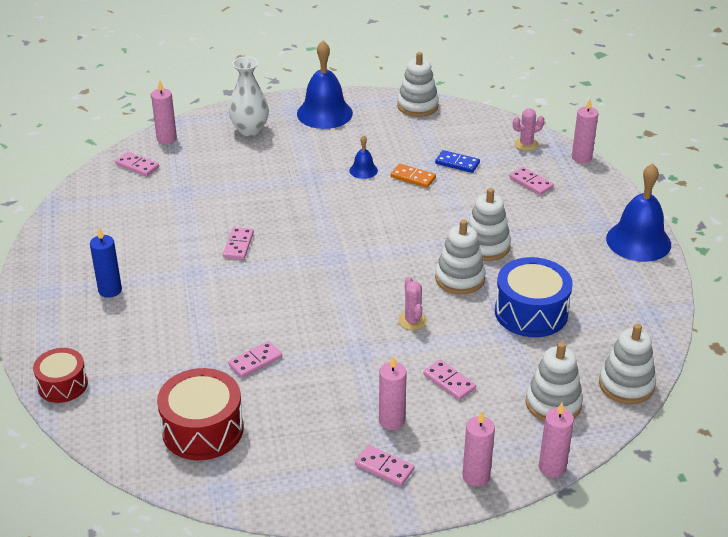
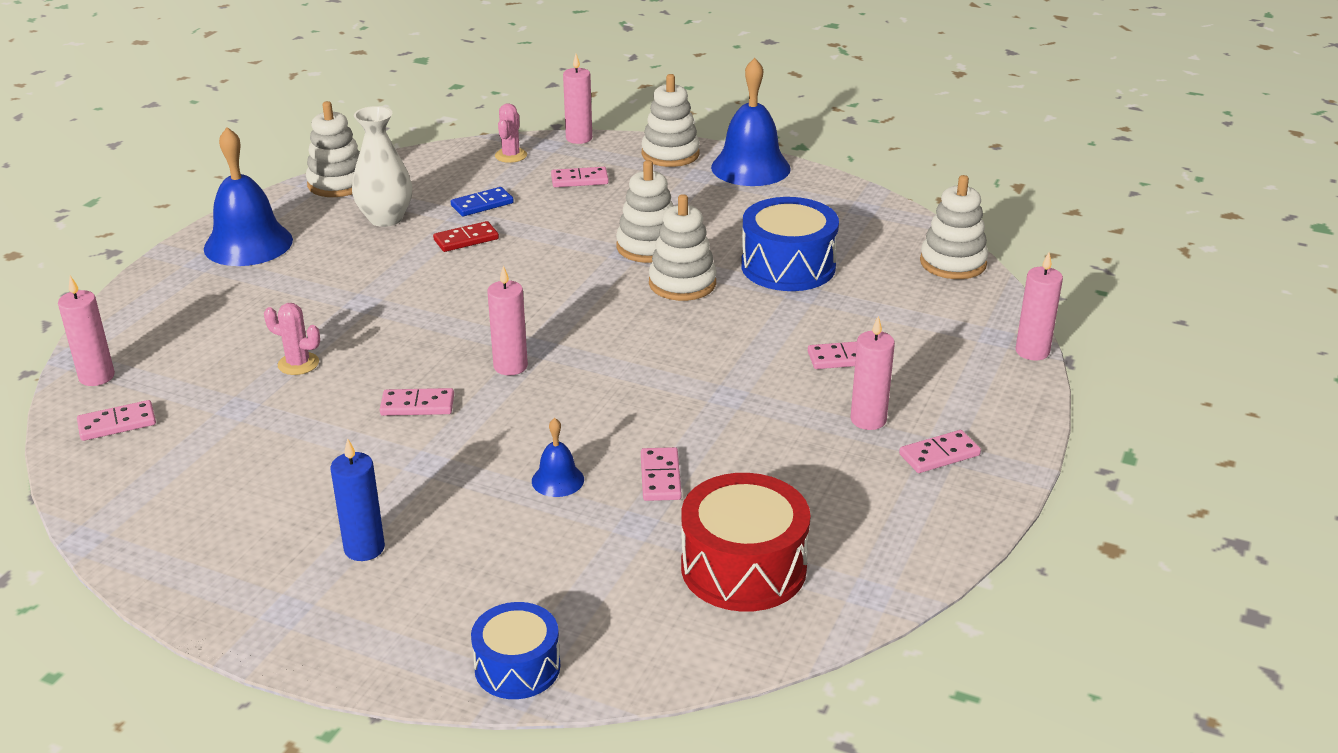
camera: 55 degrees left, 5 degrees down
(62, 385) = (517, 667): red drum -> blue drum
(238, 245) = (417, 405): pink domino -> pink domino turned 45 degrees counterclockwise
(250, 130) = (190, 307): white vase -> white vase (385, 218)
(363, 170) = (403, 263): blue bell -> blue bell (557, 480)
(412, 320) = (716, 340): pink cactus -> pink cactus (298, 364)
(413, 177) = (466, 239): orange domino -> red domino
(476, 476) = (1005, 401): pink candle -> pink candle (510, 366)
(553, 403) = (940, 312): white stacking toy -> white stacking toy (670, 154)

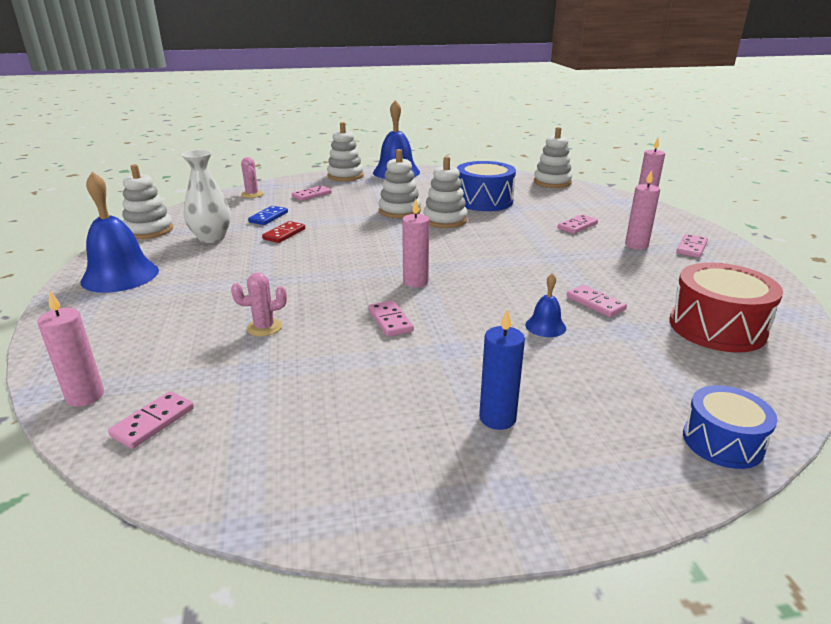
camera: 35 degrees left, 5 degrees down
(417, 405) = (390, 321): pink domino -> pink domino turned 75 degrees counterclockwise
(579, 138) = (282, 180): pink candle -> none

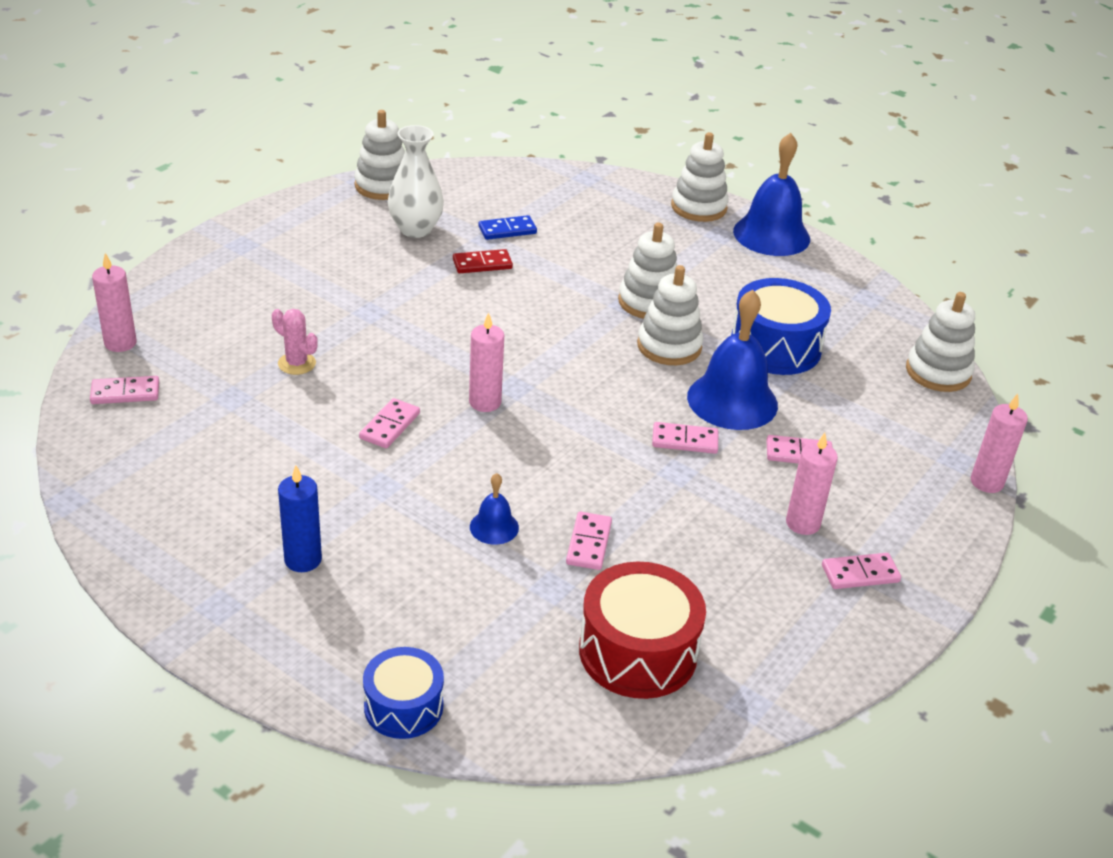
camera: 45 degrees right, 10 degrees up
(120, 275) = (286, 234): blue bell -> blue bell (732, 400)
(252, 194) = (548, 183): pink cactus -> none
(312, 195) = (605, 220): pink domino -> pink domino (684, 441)

